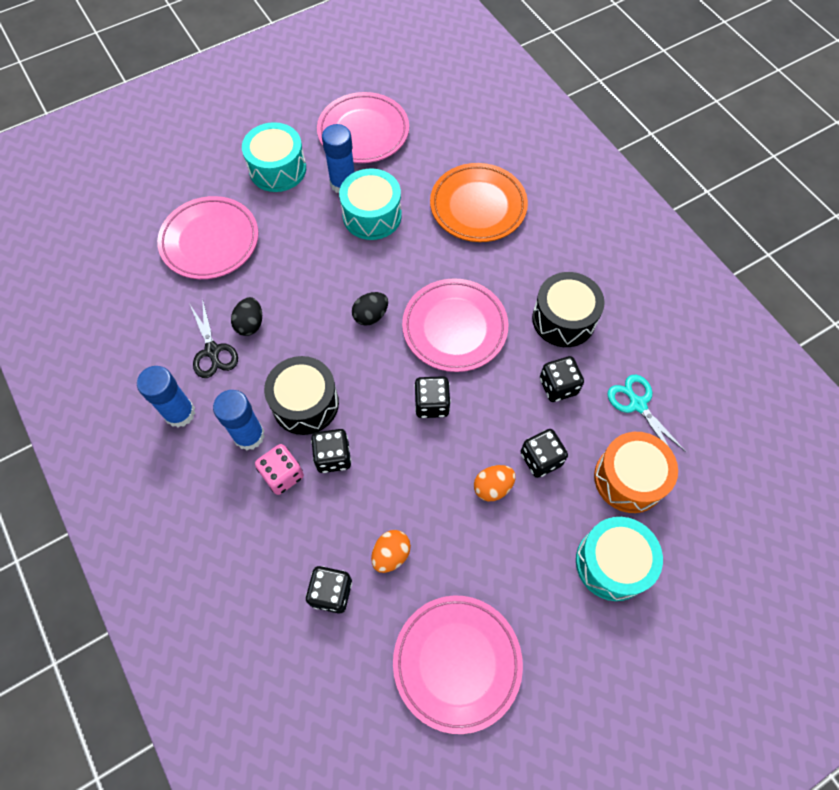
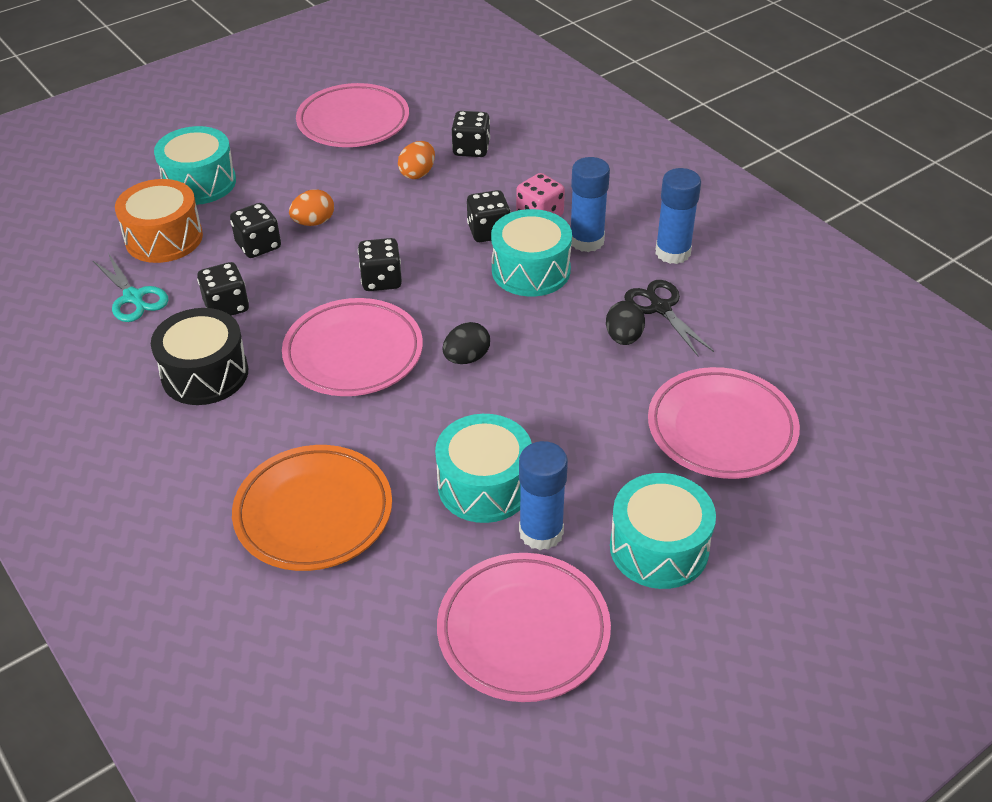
camera: 175 degrees right, 20 degrees down
(305, 403) = (531, 270): black drum -> turquoise drum

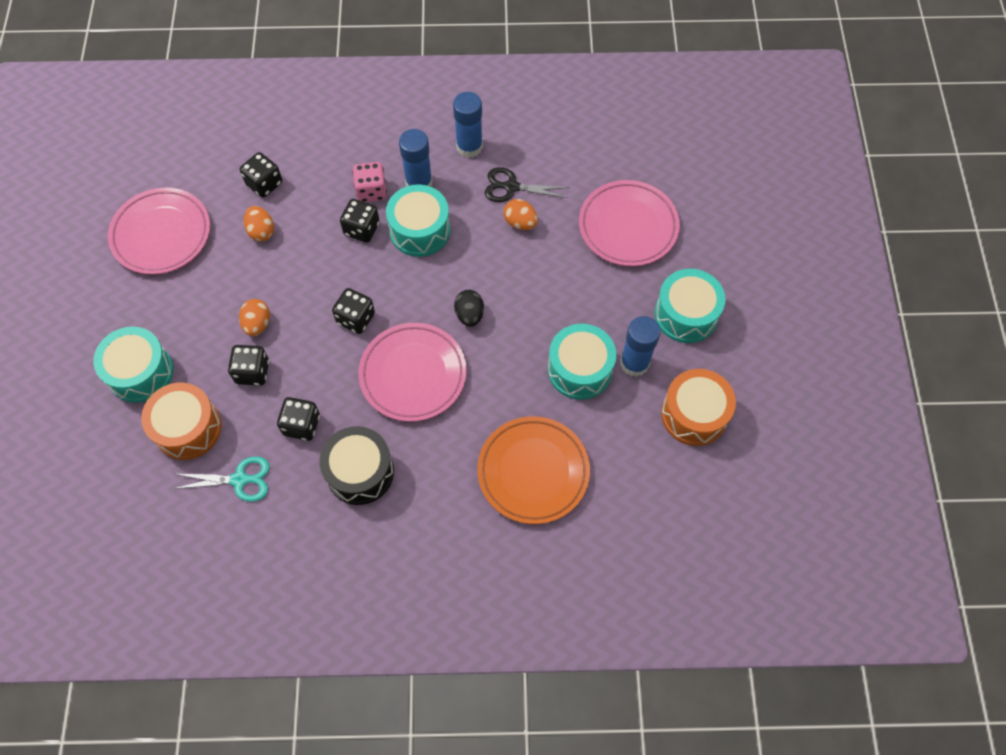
camera: 55 degrees left, 20 degrees up
(523, 631) = (694, 414): pink plate -> orange drum
(624, 337) = (520, 223): black egg -> orange egg

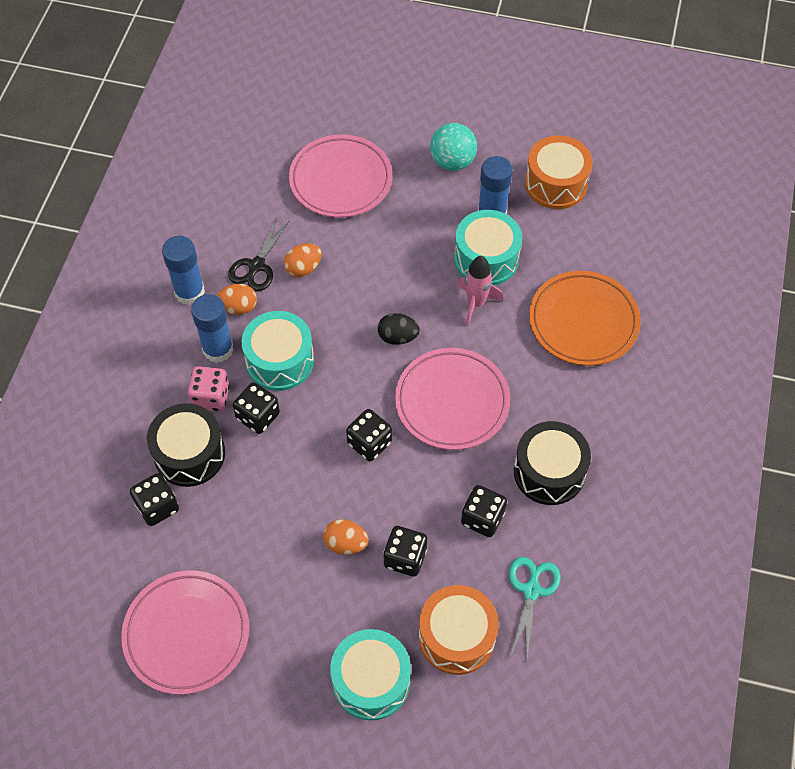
camera: 75 degrees left, 5 degrees down
(261, 231) = (223, 520): orange egg -> orange egg (238, 308)
(315, 191) = (189, 454): none -> black drum
(525, 371) = (476, 303): none -> pink rocket
(686, 314) = (452, 162): turquoise drum -> turquoise ball

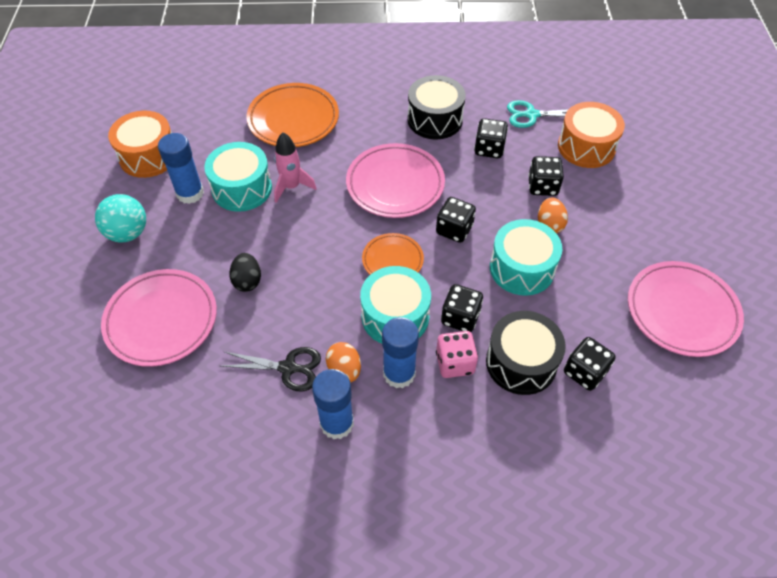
camera: 105 degrees left, 5 degrees down
(303, 268) = (282, 325): orange egg -> none
(347, 374) = (392, 260): none -> orange plate
(371, 681) = (645, 186): turquoise drum -> turquoise drum (522, 268)
(398, 337) = (342, 233): black egg -> black egg (247, 281)

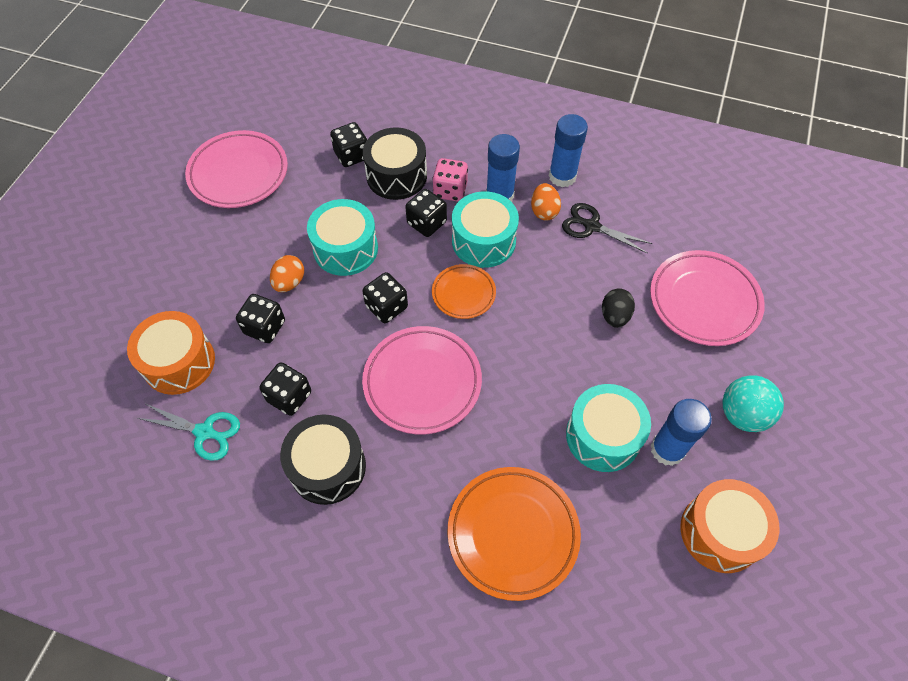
camera: 160 degrees left, 5 degrees up
(292, 187) = (542, 418): pink rocket -> none

